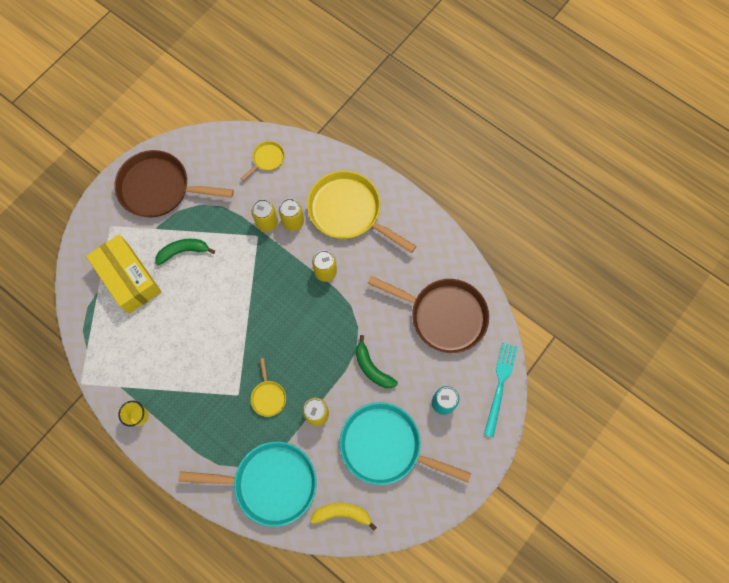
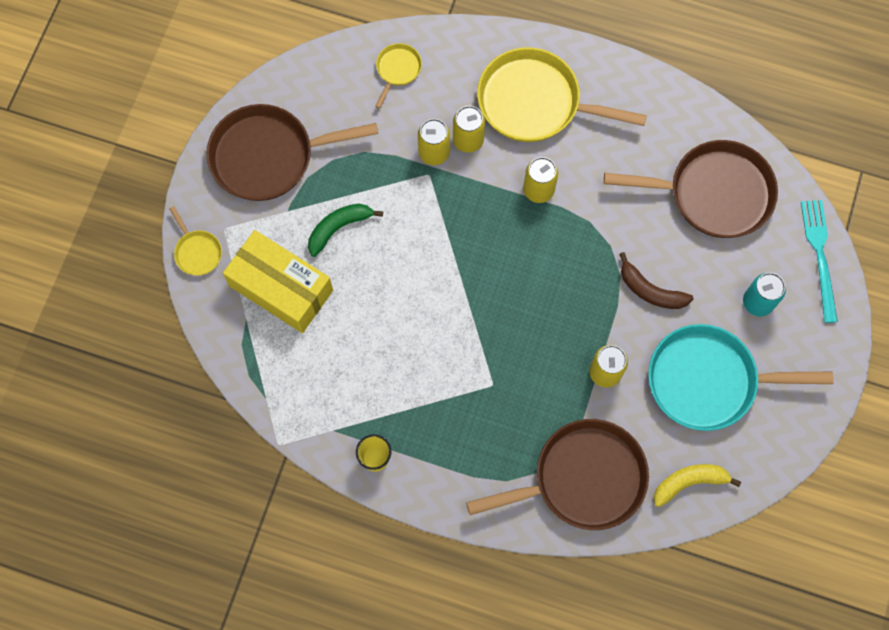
camera: 20 degrees left, 0 degrees up
(268, 396) = (533, 373): yellow pan -> yellow pan (197, 252)
(270, 483) = (582, 479): turquoise pan -> brown pan
(372, 368) = (650, 290): green banana -> brown banana

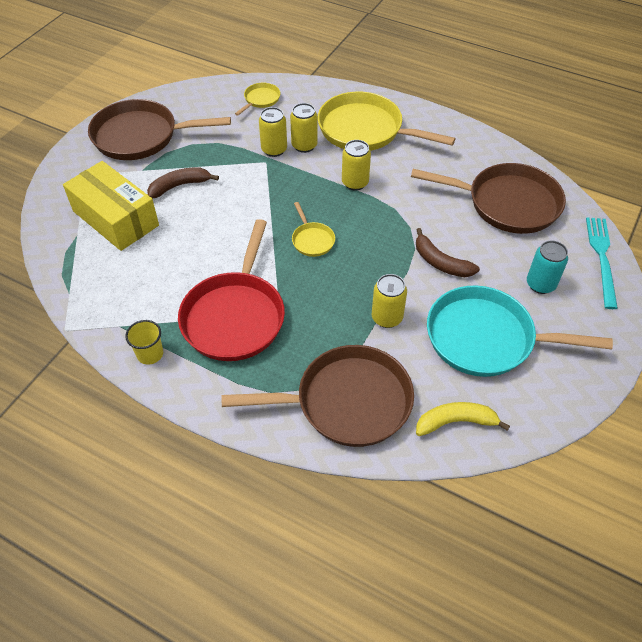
camera: 10 degrees right, 20 degrees down
(197, 252) = (57, 186): yellow pan -> yellow pan (312, 240)
(338, 228) = (179, 186): green banana -> brown banana
(449, 397) = (235, 316): none -> red pan

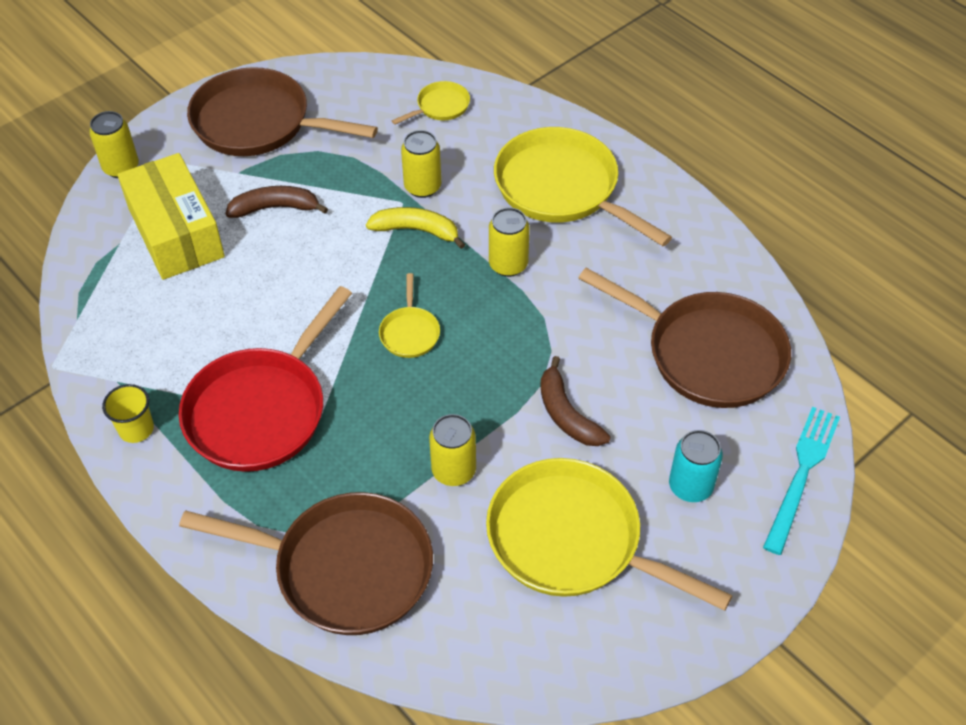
camera: 20 degrees right, 0 degrees up
(304, 145) = (466, 191): yellow can -> yellow can (121, 167)
(455, 422) = (471, 641): yellow banana -> yellow banana (416, 230)
(486, 338) = (572, 540): turquoise pan -> yellow pan

